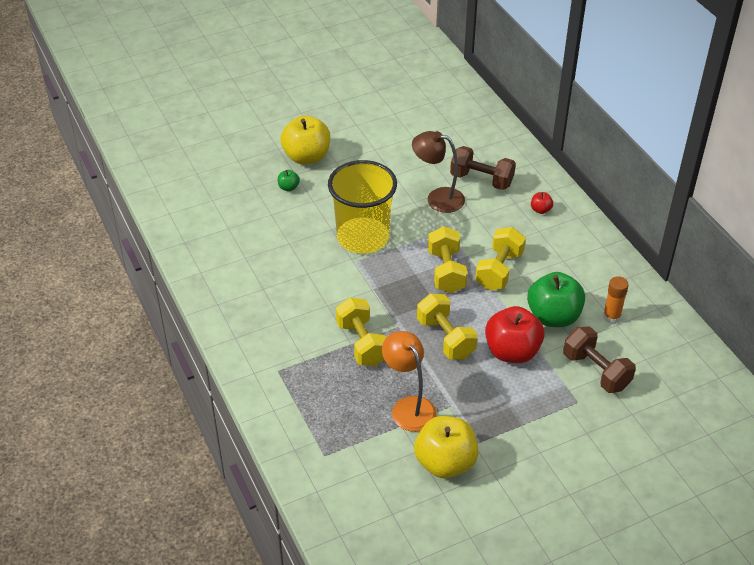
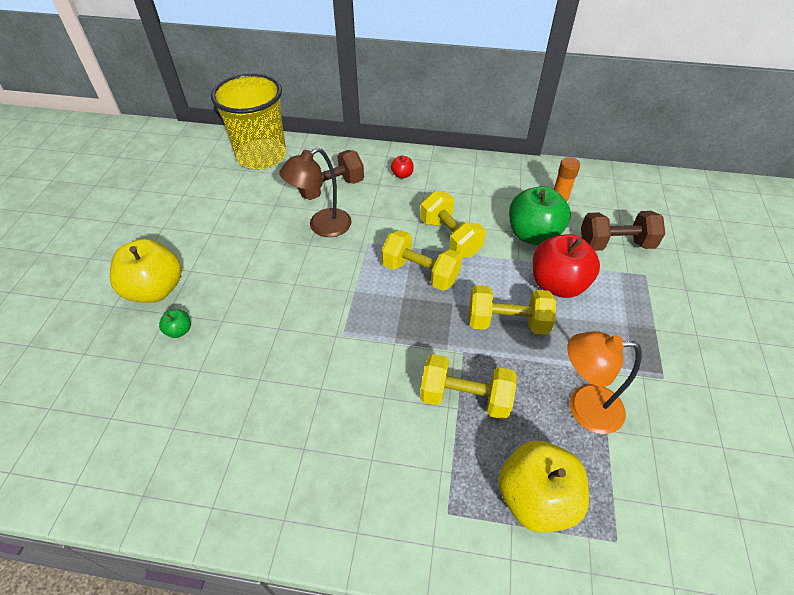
camera: 55 degrees left, 5 degrees up
(363, 237) = (316, 309): yellow cup -> yellow cup (261, 156)
(445, 463) = (680, 420): yellow apple -> yellow apple (536, 498)

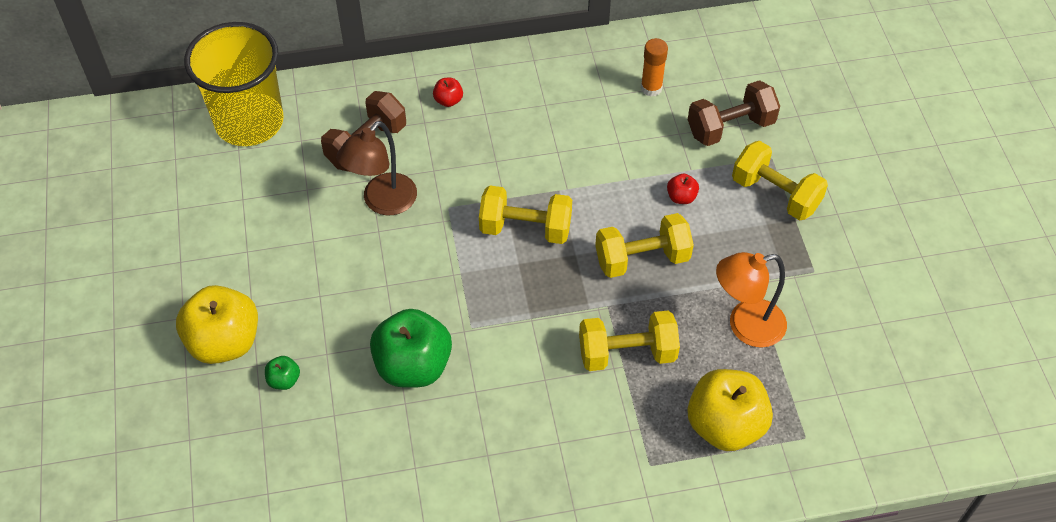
camera: 20 degrees left, 5 degrees up
(450, 237) = (542, 173): yellow dumbbell -> yellow dumbbell (775, 194)
(533, 235) = (636, 141): green apple -> green apple (413, 366)
(557, 284) = (681, 197): red apple -> red apple, size x0.43

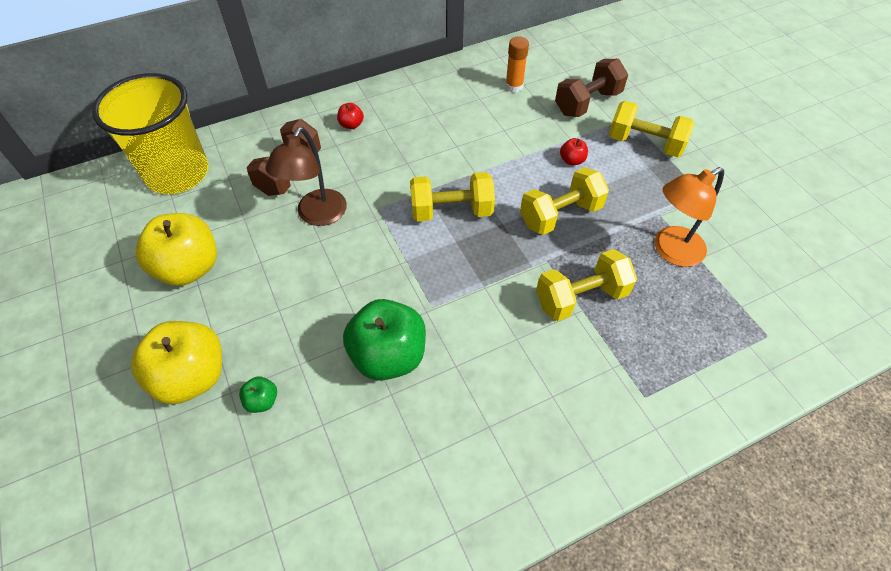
camera: 15 degrees left, 0 degrees up
(725, 425) = (694, 342): yellow apple -> yellow apple (189, 268)

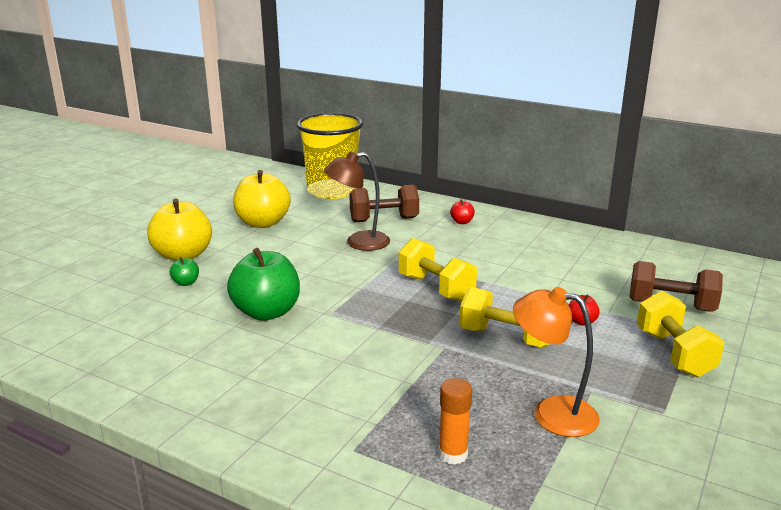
camera: 55 degrees right, 30 degrees down
(514, 86) = (622, 265): orange glue stick -> orange glue stick (453, 454)
(581, 297) = (425, 378): yellow dumbbell -> none

